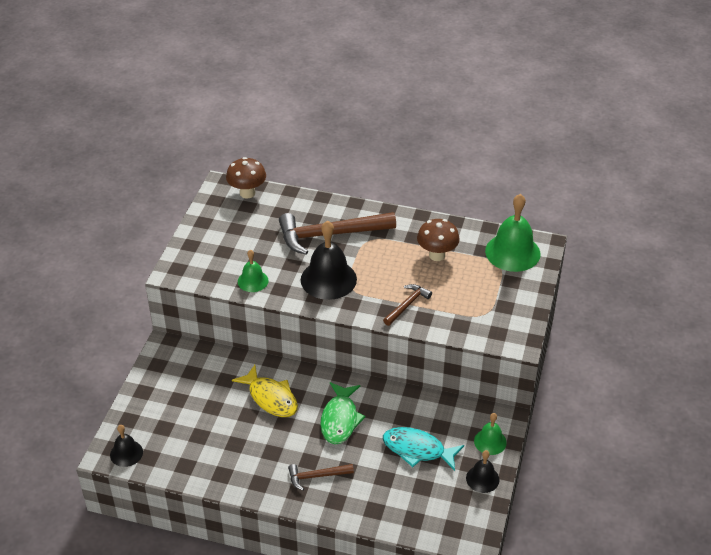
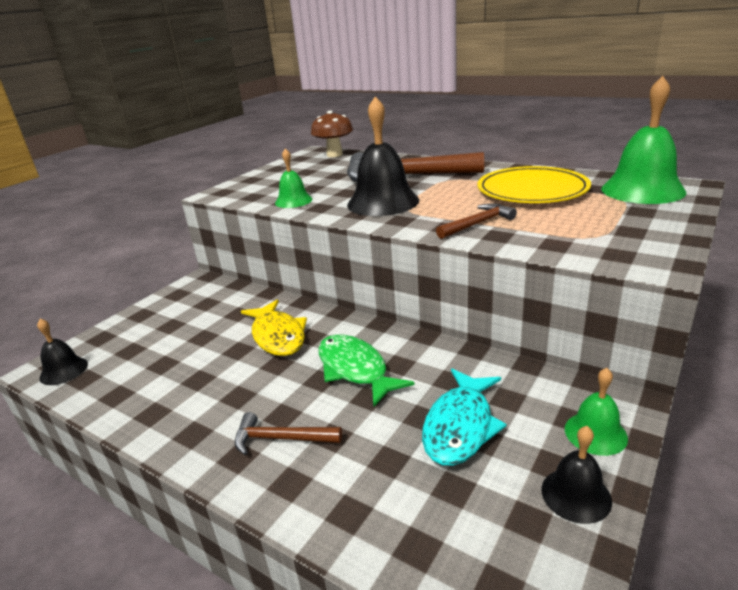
camera: 20 degrees right, 15 degrees down
(340, 419) = (355, 369): green fish -> green fish turned 120 degrees clockwise
(417, 450) = (460, 426): turquoise fish -> turquoise fish turned 105 degrees counterclockwise
(437, 255) = (532, 190): brown mushroom -> yellow plate

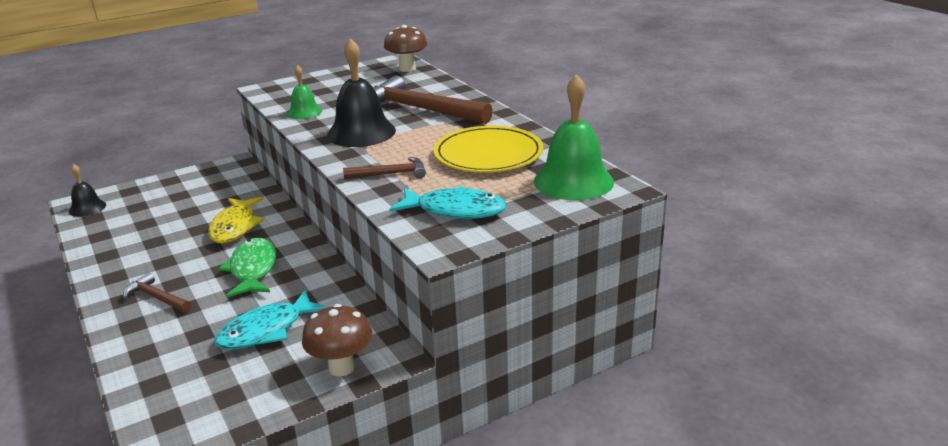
camera: 25 degrees right, 0 degrees up
(576, 495) = (274, 395): black bell -> none
(595, 433) = (341, 367): green bell -> brown mushroom
(598, 234) = (455, 210): none -> turquoise fish

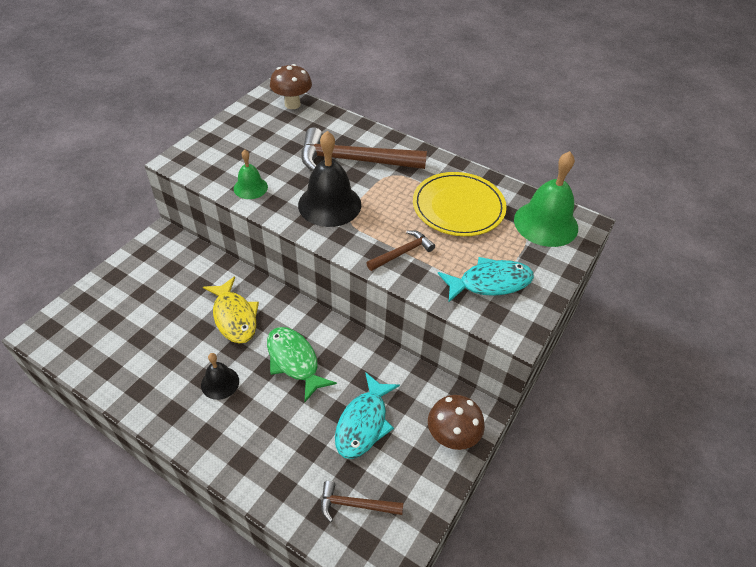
camera: 30 degrees left, 20 degrees up
(87, 208) = (58, 337): black bell -> black bell (220, 383)
(157, 297) = (237, 422): brown hammer -> brown hammer (355, 504)

